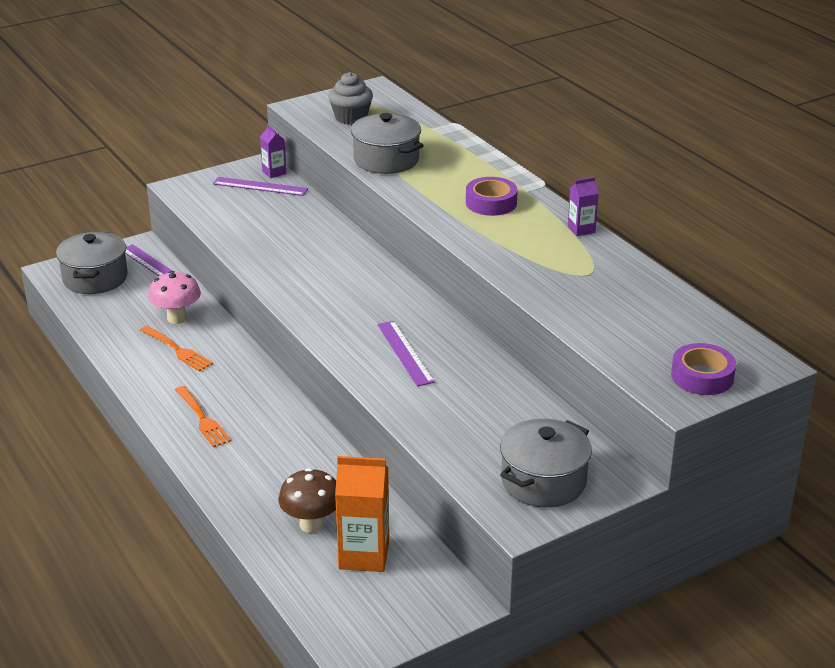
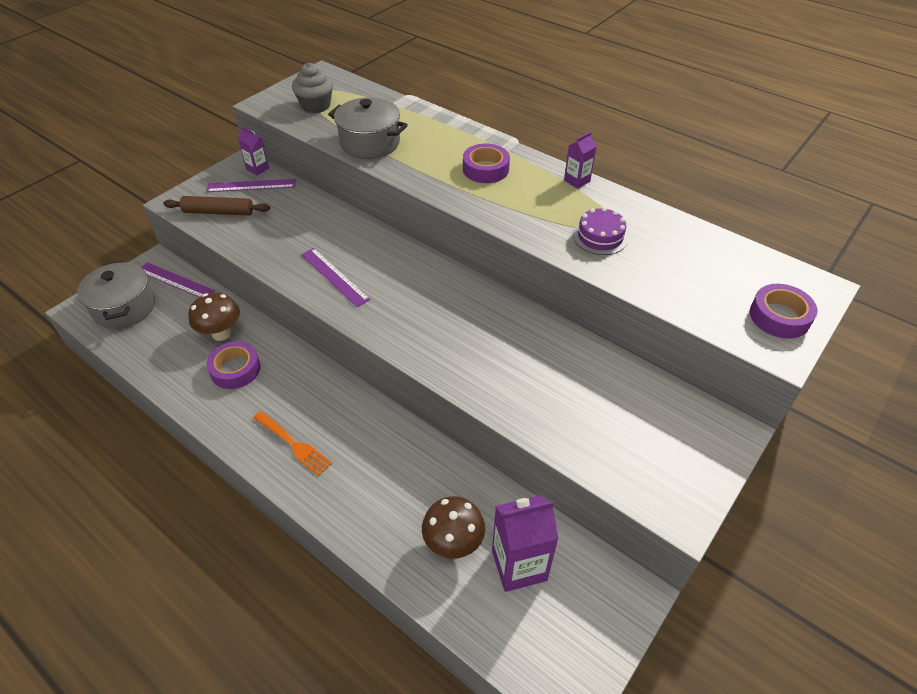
camera: 20 degrees left, 15 degrees up
(176, 350) = (235, 369): orange fork -> purple tape
(177, 318) = (221, 333): pink mushroom -> brown mushroom
(216, 203) = (218, 212): none -> brown rolling pin
(364, 555) = (519, 565): orange carton -> purple carton
(405, 353) = (469, 337): purple ruler -> purple ruler (334, 276)
(543, 481) = (671, 455): grey pot -> none
(568, 280) = (600, 237): none -> purple cake

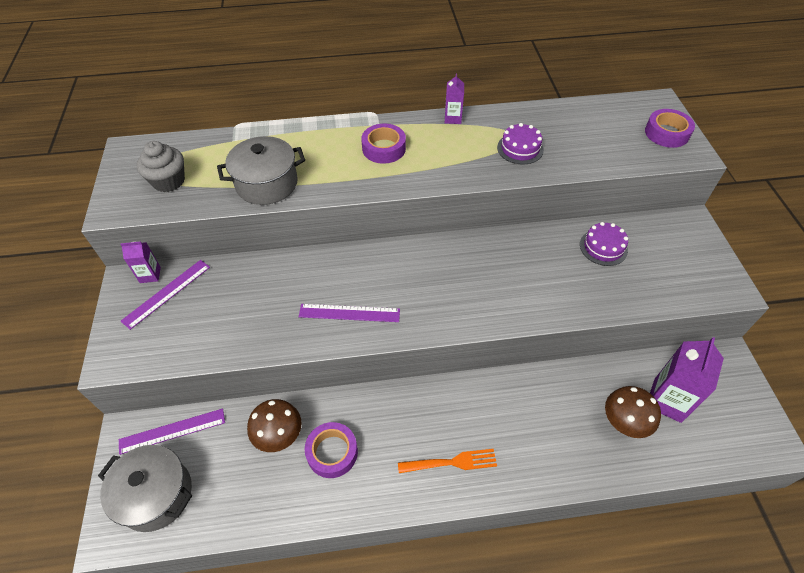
camera: 45 degrees left, 5 degrees up
(218, 212) = (170, 338): brown rolling pin -> none
(601, 382) = (603, 247): none -> purple cake

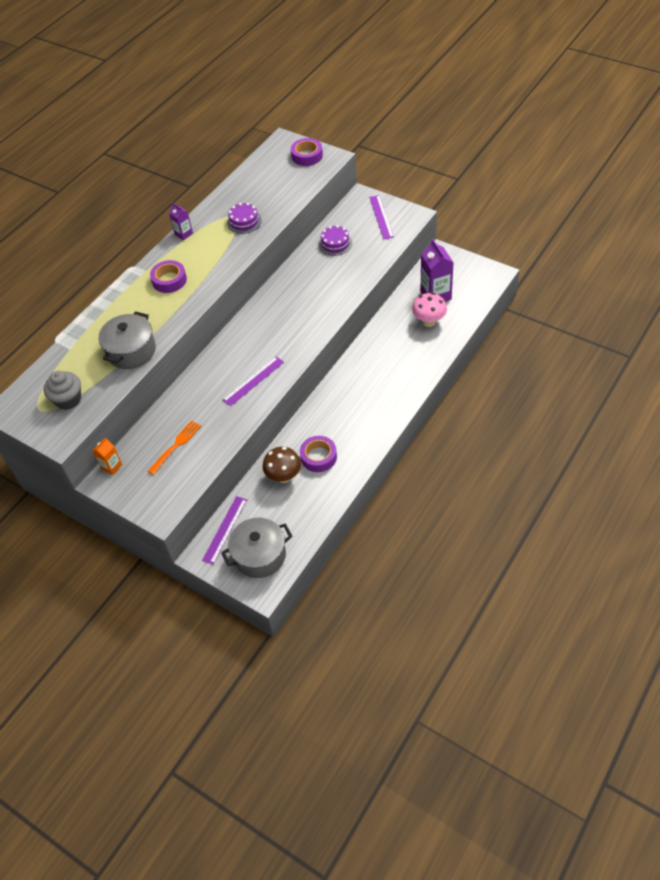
camera: 45 degrees left, 0 degrees up
(150, 275) = (111, 466): purple carton -> orange carton
(167, 293) = (138, 464): purple ruler -> purple ruler (381, 217)
(451, 462) = (377, 407): orange fork -> orange fork (176, 446)
(623, 423) = (429, 322): brown mushroom -> pink mushroom

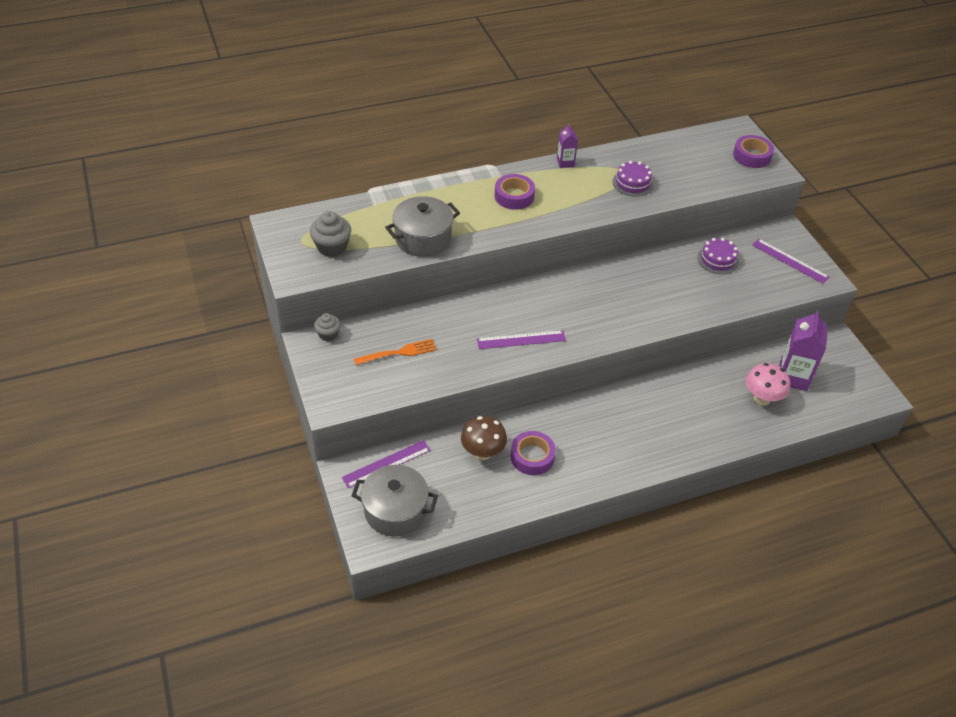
camera: 30 degrees right, 5 degrees down
(111, 466) = (328, 334): orange carton -> grey cupcake
(381, 217) = (790, 261): purple ruler -> purple ruler turned 75 degrees counterclockwise

